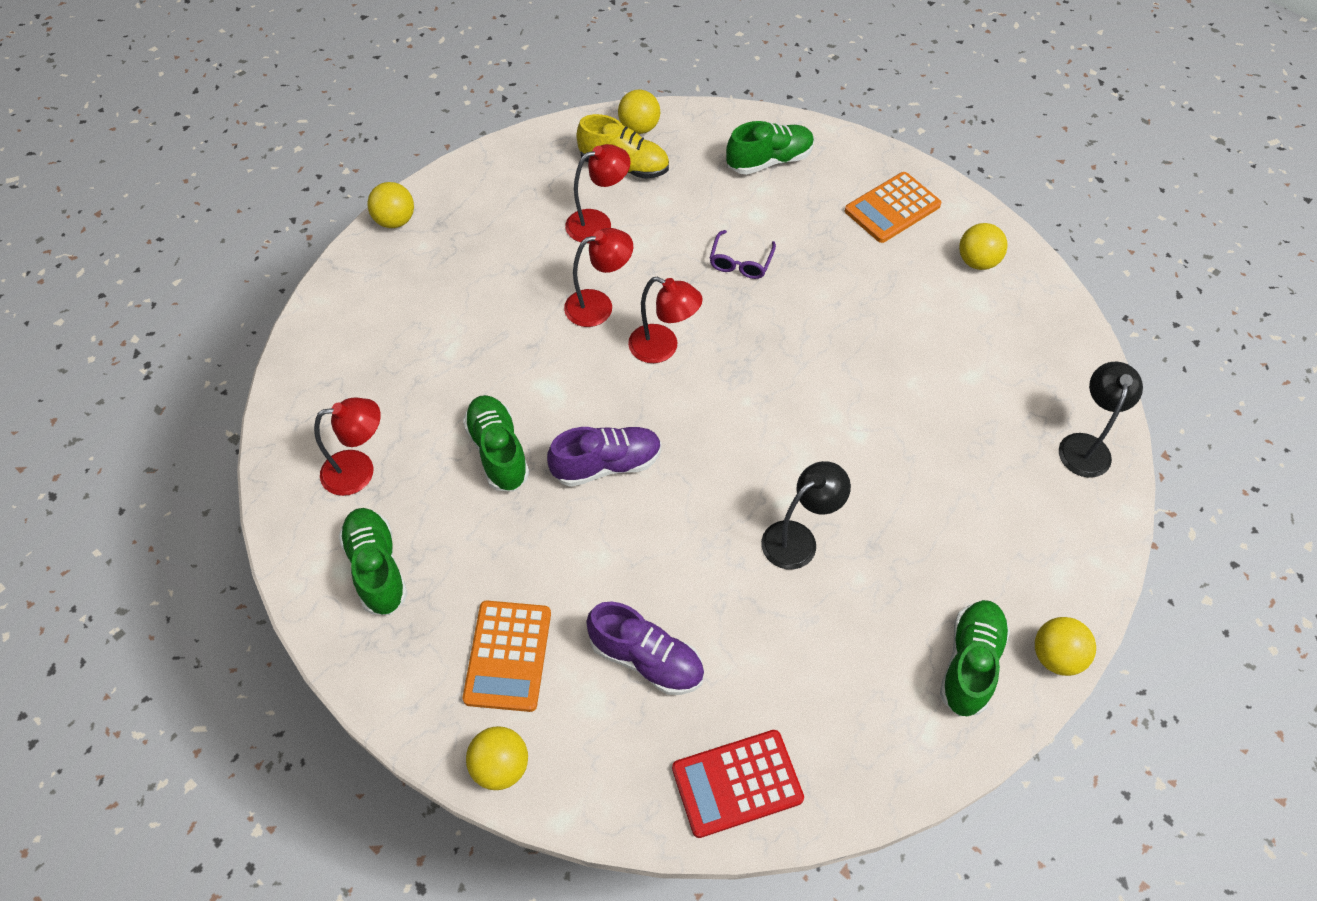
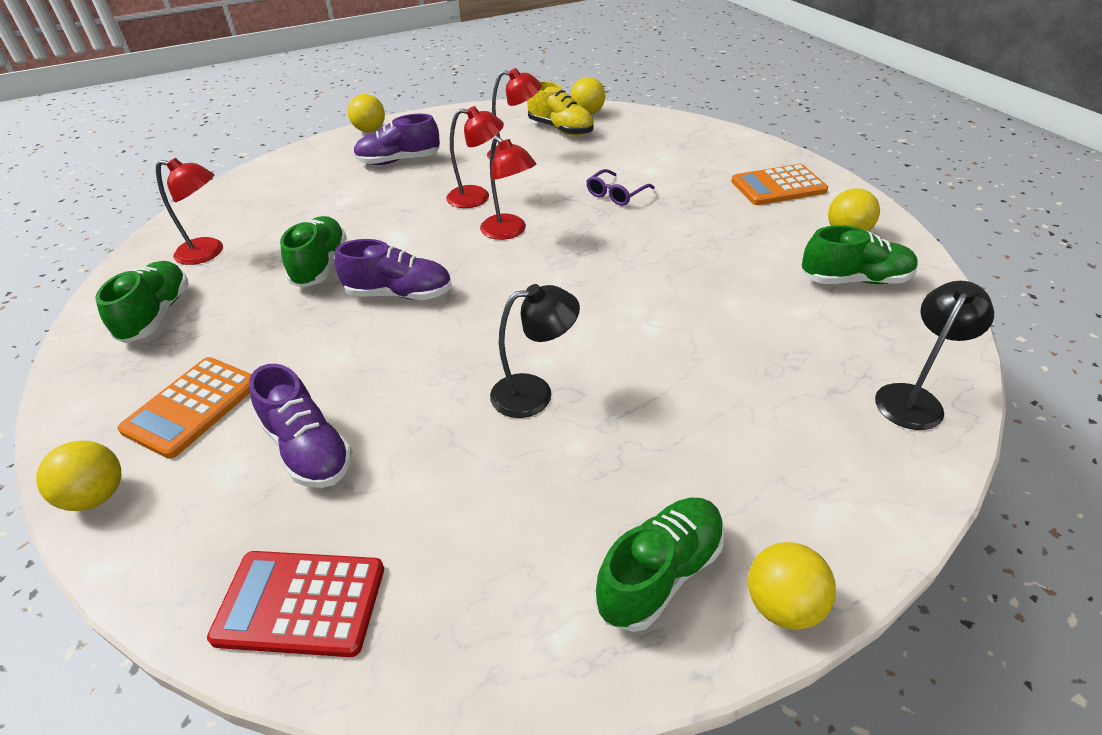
camera: 25 degrees right, 15 degrees down
(470, 268) = (399, 161): none -> purple shoe
(769, 161) = (682, 144): green shoe -> green shoe (854, 280)

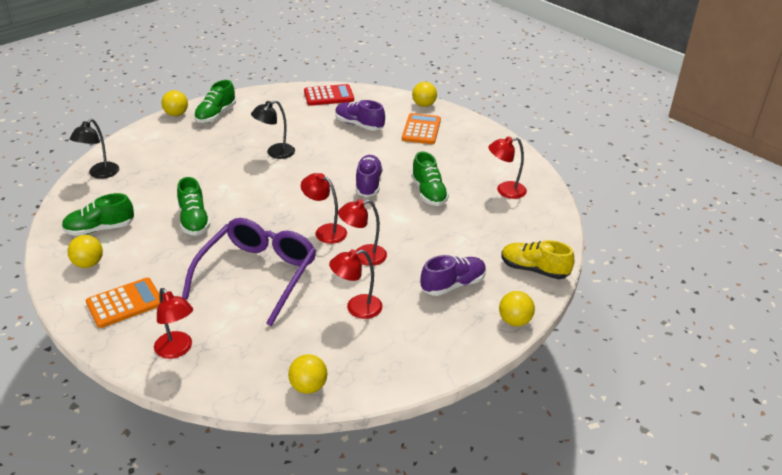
camera: 160 degrees right, 5 degrees down
(156, 315) = (487, 157): green shoe -> green shoe (194, 221)
(399, 294) = (368, 184): purple shoe -> purple shoe turned 105 degrees clockwise
(560, 129) = (328, 352): yellow shoe -> yellow shoe (534, 269)
(616, 194) = (257, 275): purple glasses -> purple glasses, size x2.48
(709, 145) = (177, 350): none -> red lamp

